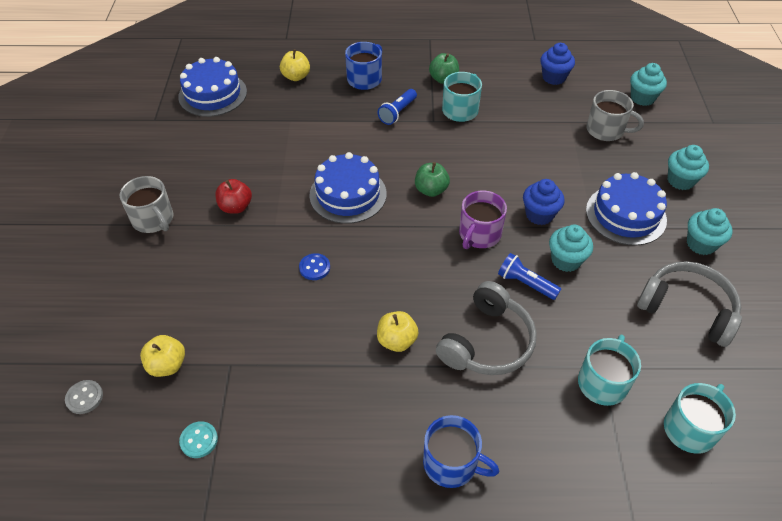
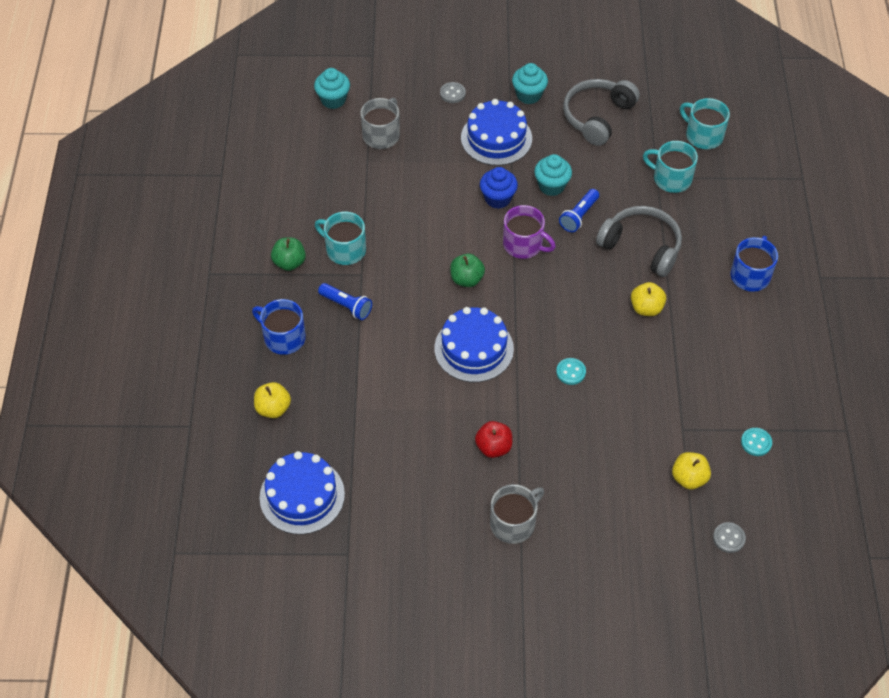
camera: 90 degrees left, 5 degrees up
(314, 268) = (571, 372): blue button -> turquoise button
(554, 77) = (294, 166): blue cupcake -> none
(680, 180) = (452, 93): turquoise cupcake -> grey button

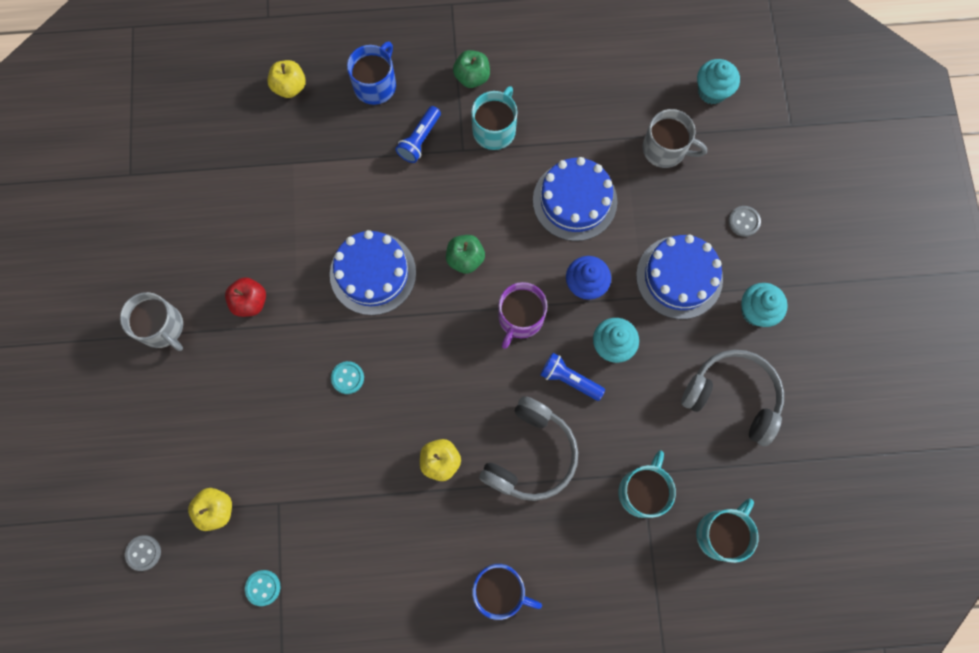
camera: 85 degrees right, 20 degrees up
(302, 496) = (192, 126): blue cake -> blue cake (574, 201)

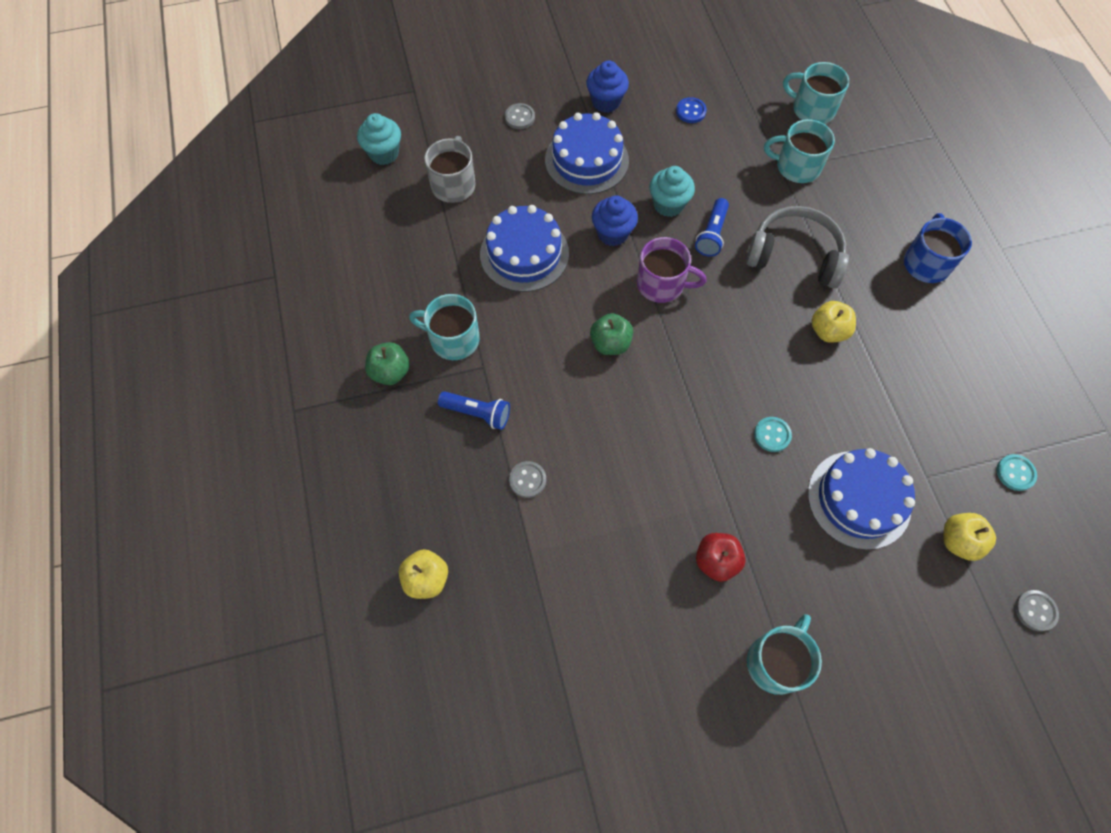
camera: 100 degrees left, 10 degrees down
(162, 327) = (776, 662): grey mug -> turquoise mug
(352, 170) = (527, 480): none -> grey button
(373, 273) = (648, 432): blue cake -> blue cake (859, 499)
(375, 85) = (411, 475): blue mug -> none
(732, 397) = (691, 111): grey headphones -> blue button
(756, 311) = (606, 102): turquoise cupcake -> blue cupcake

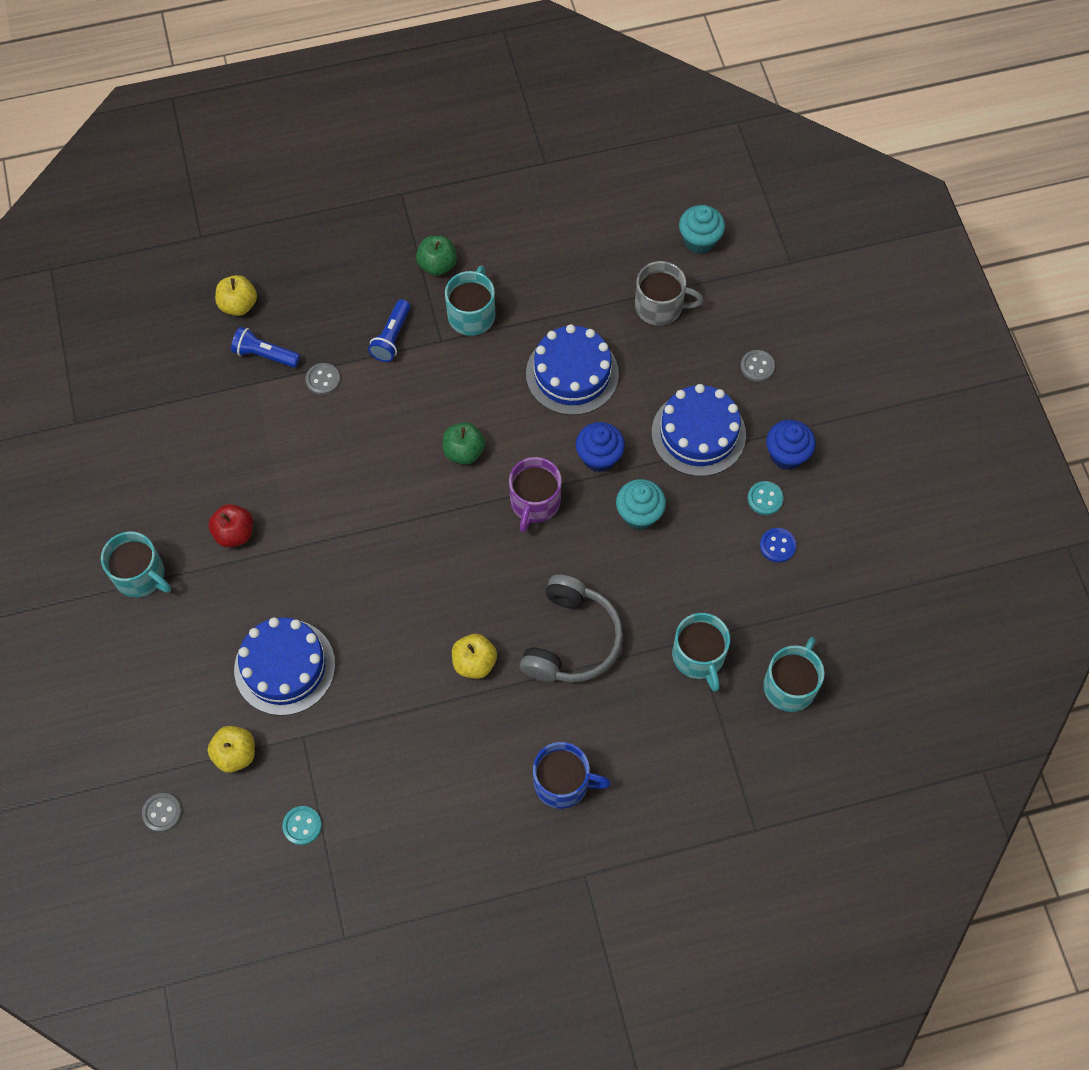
camera: 90 degrees right, 0 degrees up
(712, 234) = (599, 556): blue flashlight -> blue flashlight (265, 355)
(772, 435) = (357, 594): turquoise button -> turquoise button (765, 499)
(797, 166) = (698, 656): turquoise mug -> turquoise mug turned 150 degrees clockwise

